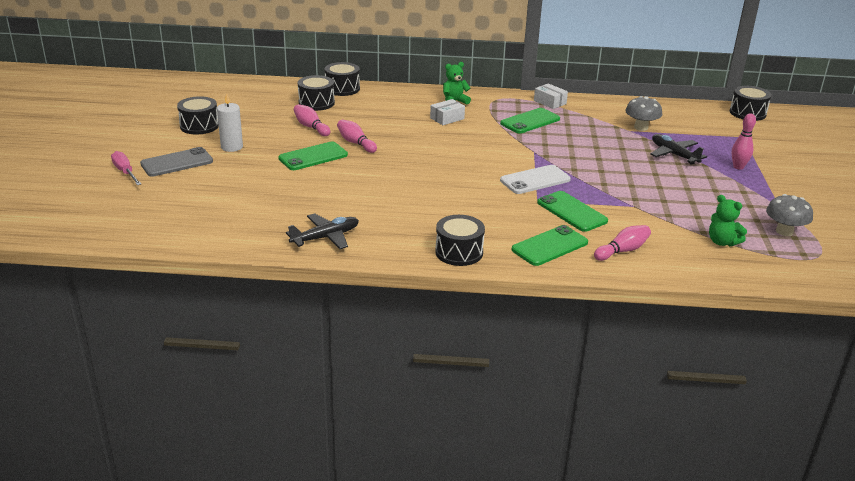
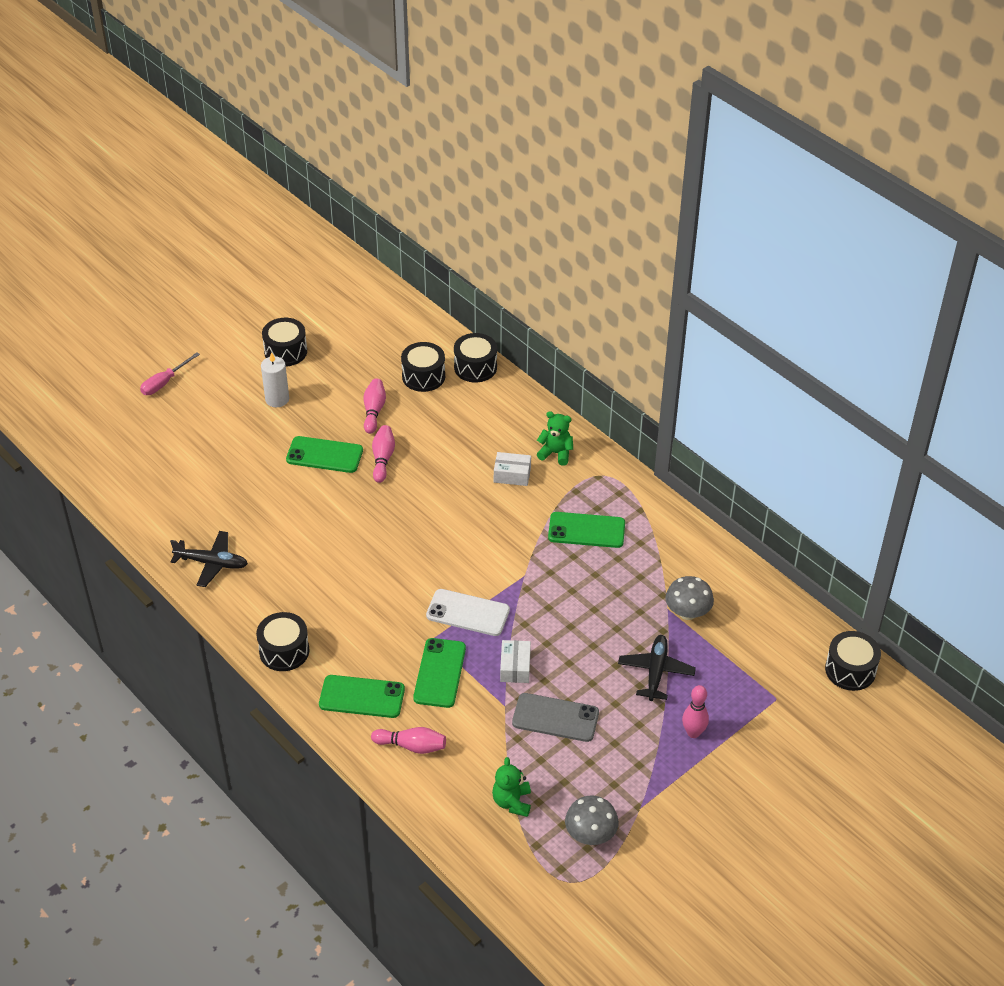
camera: 45 degrees right, 15 degrees up
(125, 172) = (164, 383): pink screwdriver -> pink screwdriver turned 150 degrees counterclockwise
(177, 163) = (213, 394): grey phone -> grey phone (555, 718)
(550, 102) = (652, 514): white box -> white box (515, 667)

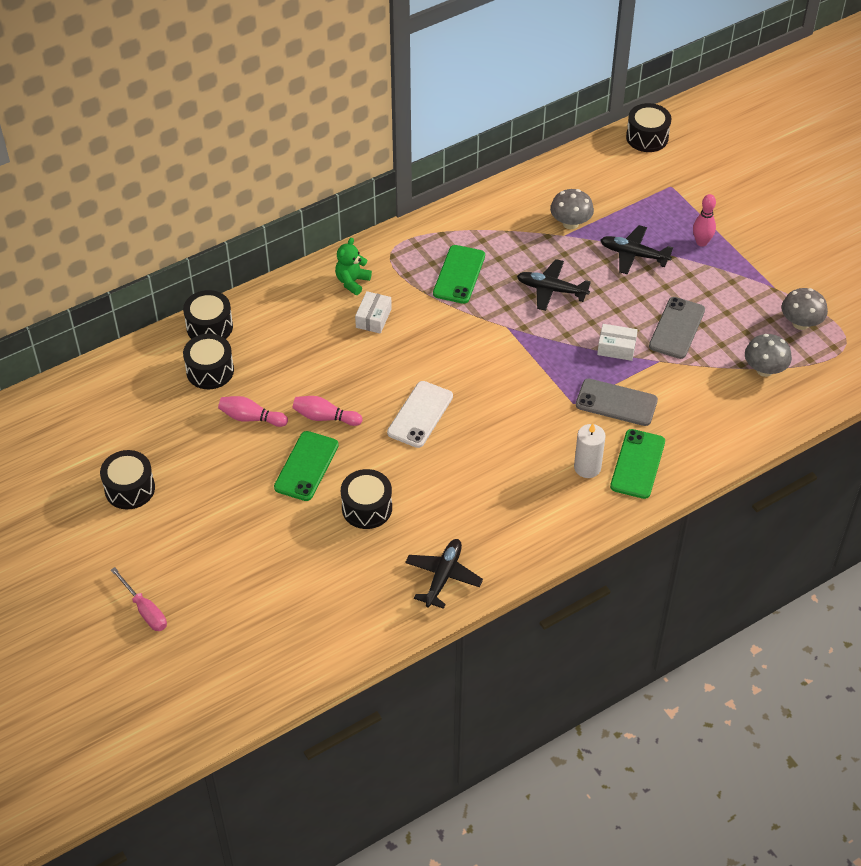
camera: 80 degrees left, 5 degrees up
(277, 399) = (206, 502): white candle -> white candle (587, 467)
(284, 651) = (573, 521): black drum -> black drum (367, 508)
(411, 746) = (698, 432): pink bowling pin -> none
(440, 673) = (616, 402): green phone -> grey phone
(468, 613) = (546, 373): white phone -> white phone (420, 414)
(512, 802) = (764, 369): green teddy bear -> grey mushroom
(584, 606) = (551, 290): none -> black plane

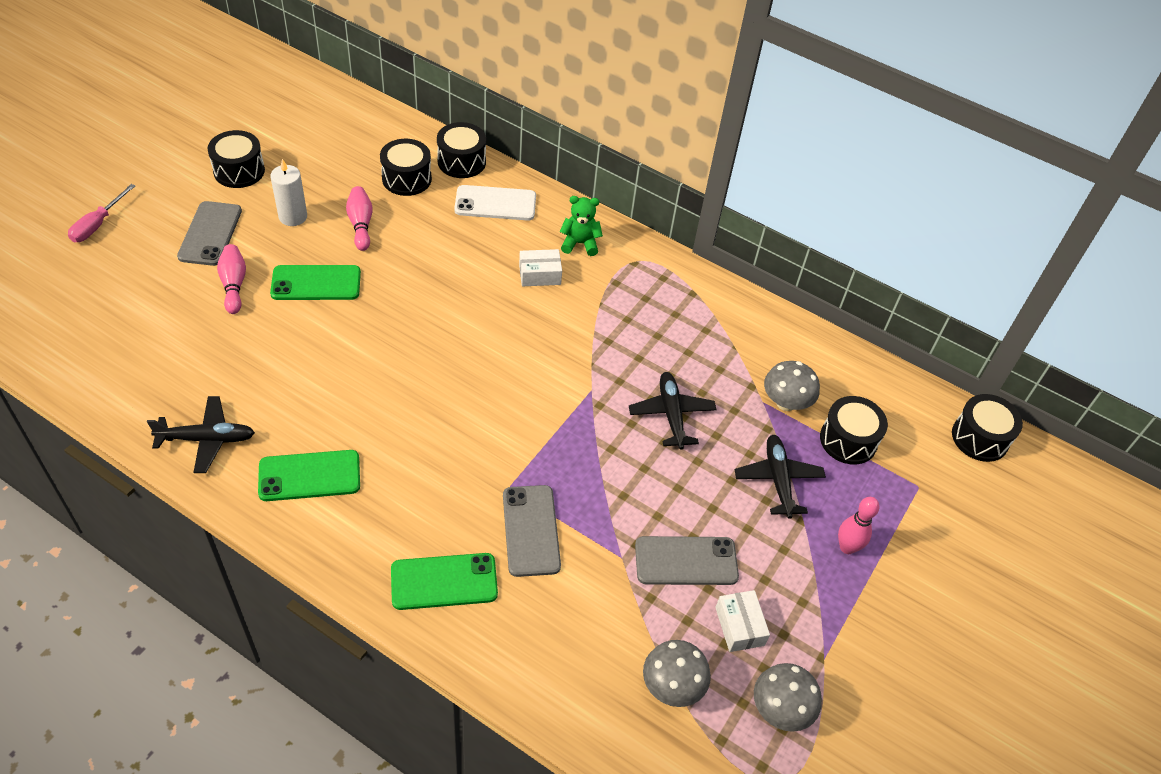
camera: 60 degrees right, 0 degrees up
(204, 527) = (210, 234): none -> grey phone
(325, 417) = (386, 278): pink bowling pin -> pink bowling pin (234, 285)
(367, 508) = (279, 346): black drum -> black drum (848, 440)
(420, 414) = (425, 352): white phone -> white phone (495, 203)
(459, 274) = (643, 325): green phone -> green phone (309, 476)
(587, 467) = (416, 530): white candle -> white candle (293, 217)
(616, 348) = (618, 505): white box -> white box (739, 626)

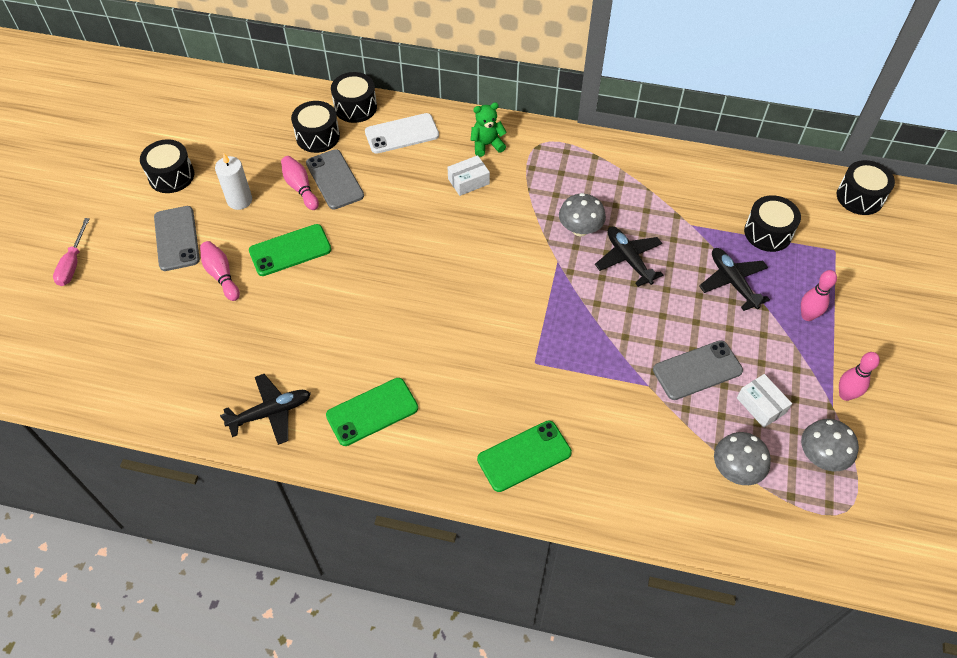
camera: 15 degrees left, 5 degrees up
(531, 530) = (569, 390): grey phone -> grey phone (335, 179)
(786, 402) = (708, 219): grey mushroom -> grey mushroom (580, 229)
(846, 651) = (845, 395): none -> pink bowling pin

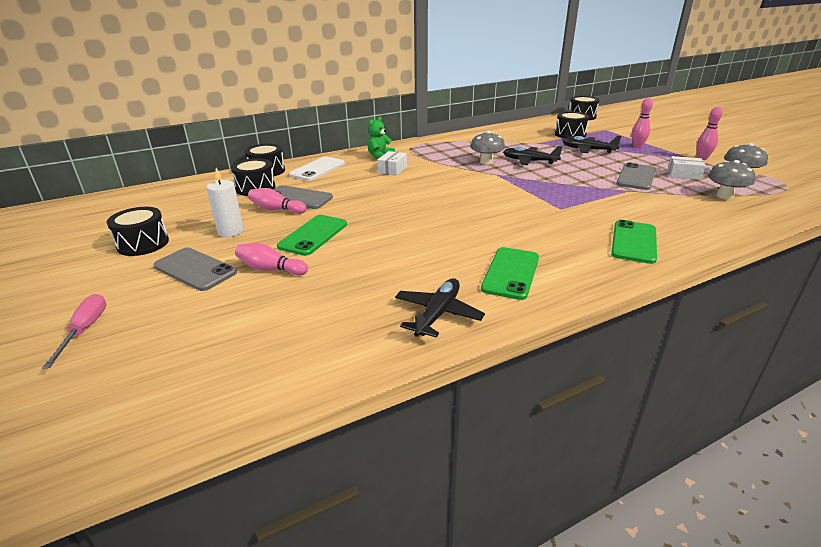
camera: 40 degrees left, 25 degrees down
(73, 263) = (85, 329): pink screwdriver -> pink screwdriver turned 150 degrees counterclockwise

